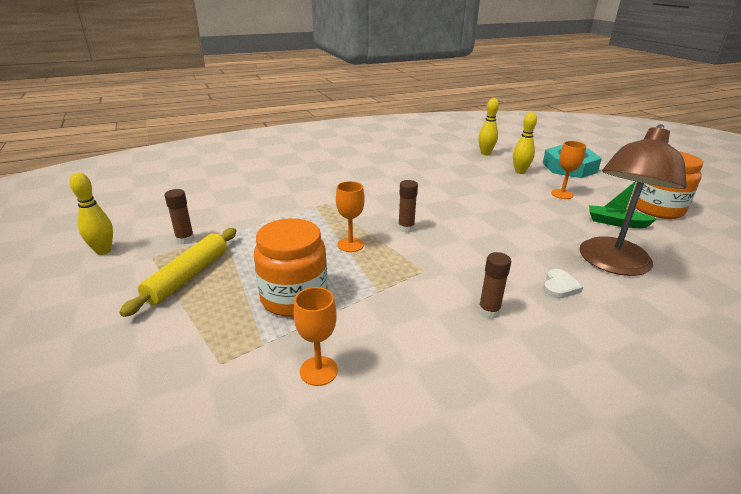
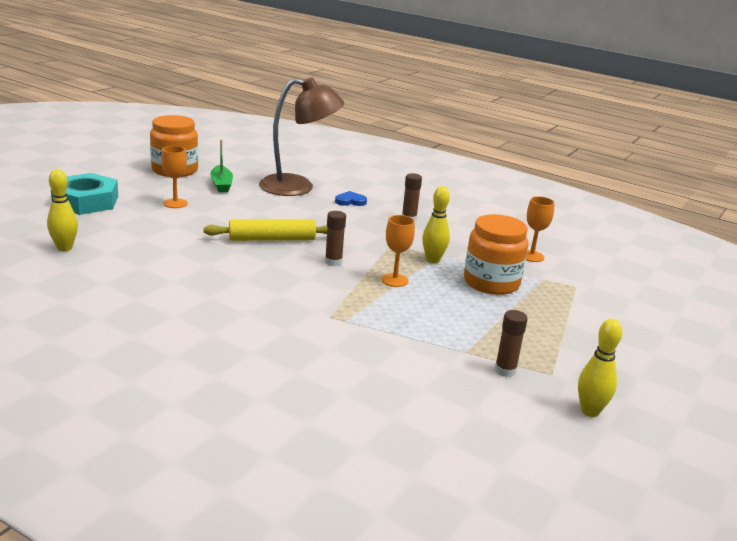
camera: 125 degrees left, 5 degrees down
(188, 276) = (541, 338): yellow rolling pin -> yellow rolling pin (272, 239)
(520, 172) = (123, 224): yellow bowling pin -> yellow bowling pin (433, 260)
(559, 286) = (350, 201): white heart -> blue heart

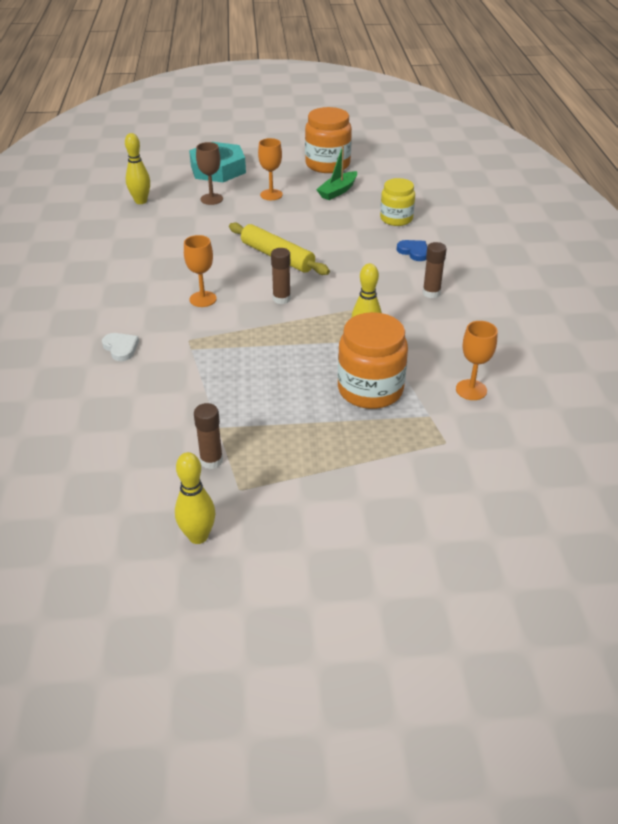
camera: 55 degrees right, 15 degrees up
(130, 223) = (211, 199): none -> brown goblet
(295, 348) = (121, 348): none -> white heart
(298, 187) = (396, 219): brown lamp -> yellow jar
(394, 280) = (294, 340): orange goblet -> orange goblet (203, 299)

